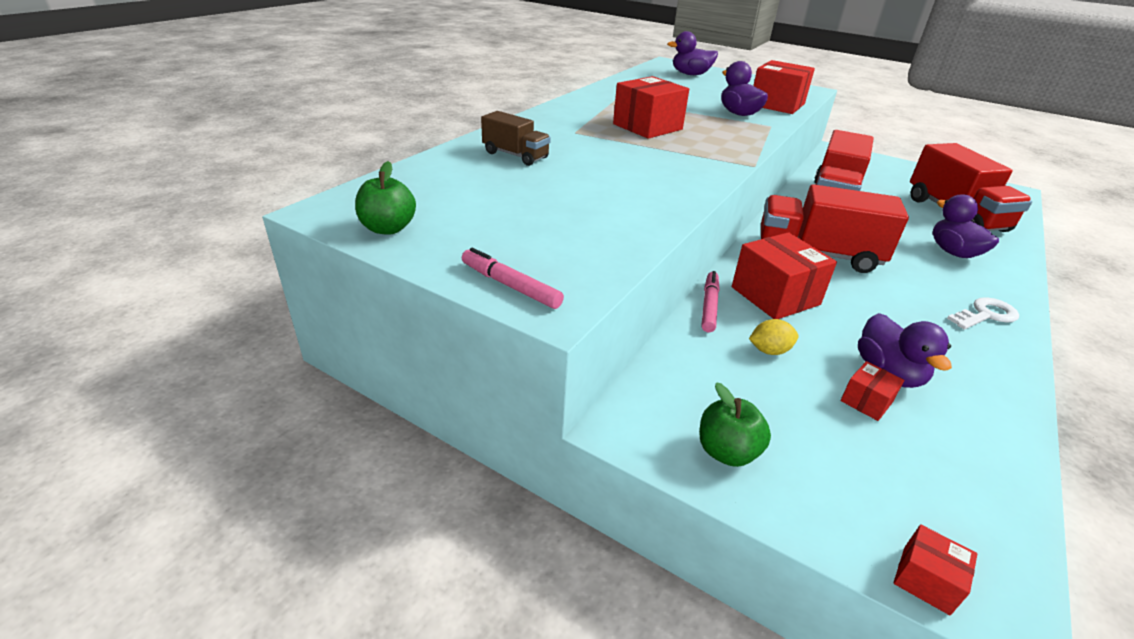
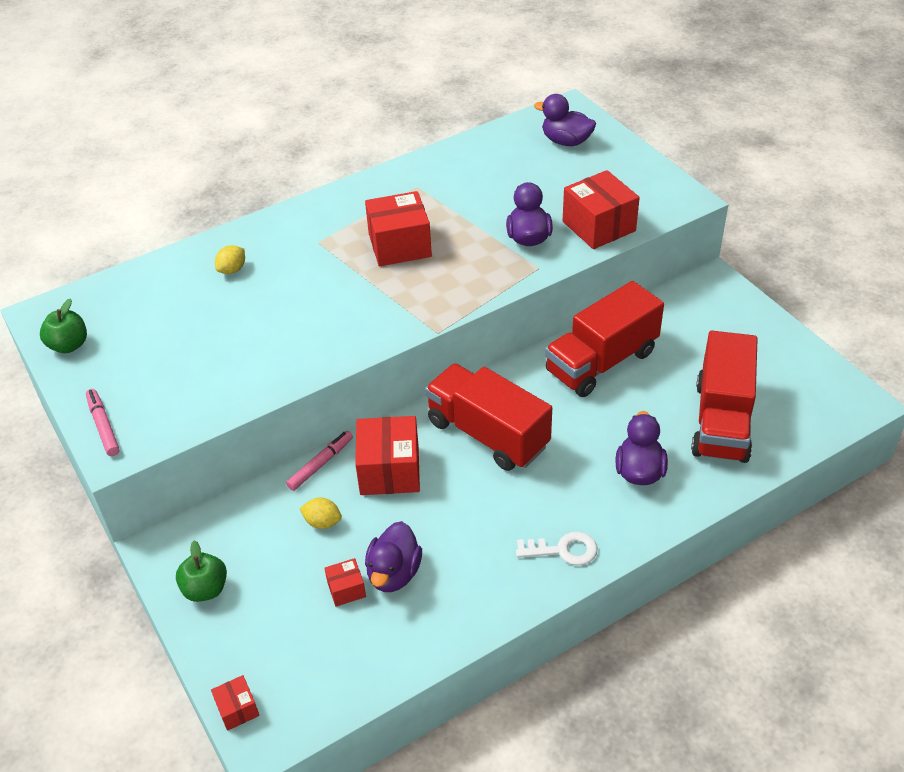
camera: 30 degrees right, 10 degrees up
(515, 155) = (232, 270): brown truck -> yellow lemon

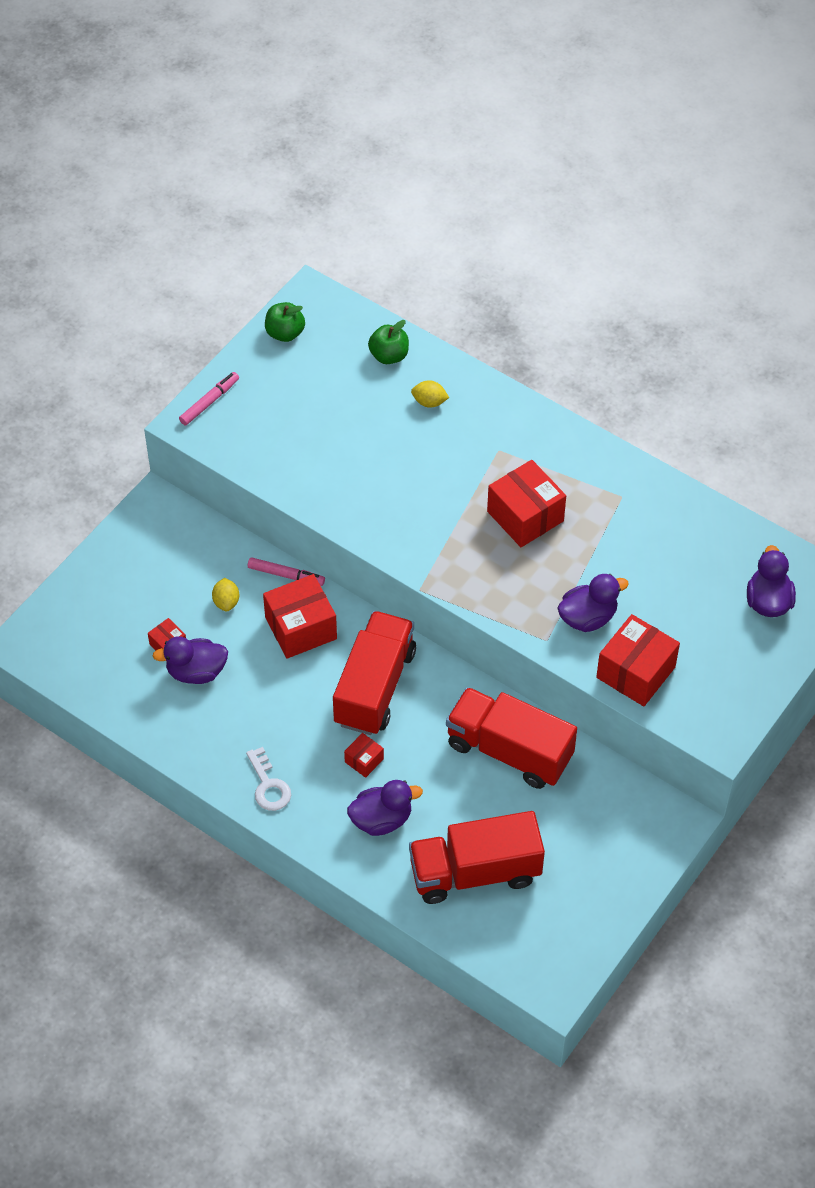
camera: 65 degrees right, 10 degrees up
(205, 589) = (131, 551): green apple -> green apple (389, 356)
(237, 709) = (39, 619): red box -> red box (364, 760)

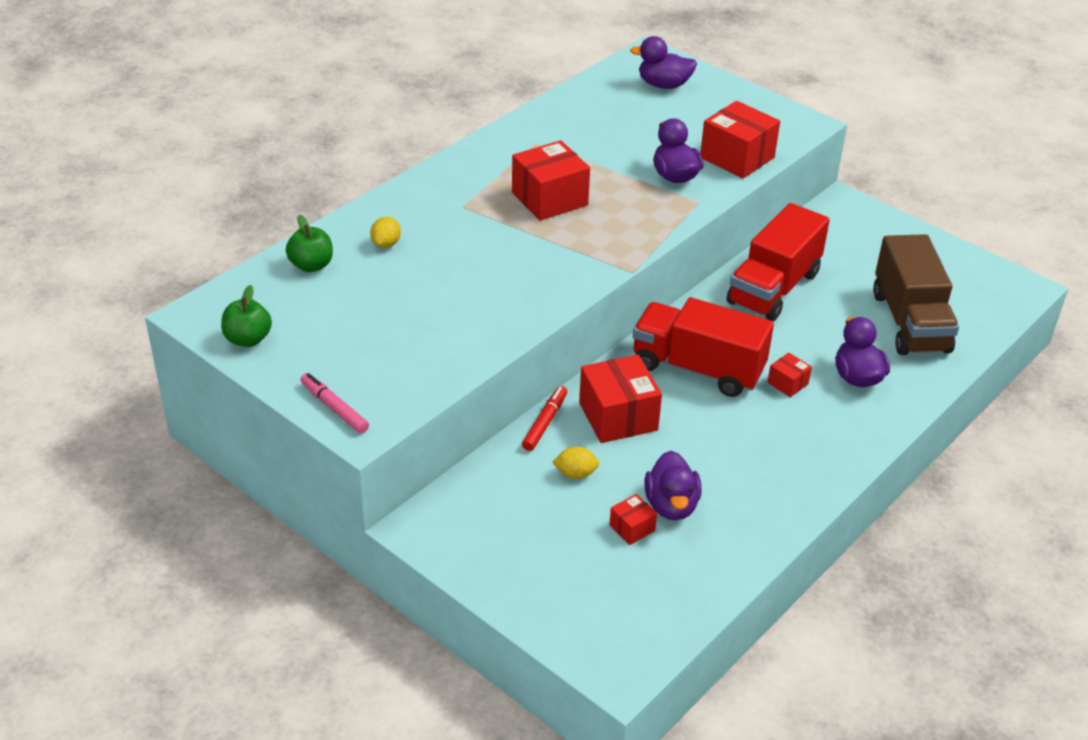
camera: 85 degrees left, 15 degrees down
(268, 785) = (821, 456): white key -> none
(286, 575) = (545, 423): pink marker -> red marker
(475, 872) = (910, 322): red truck -> brown truck

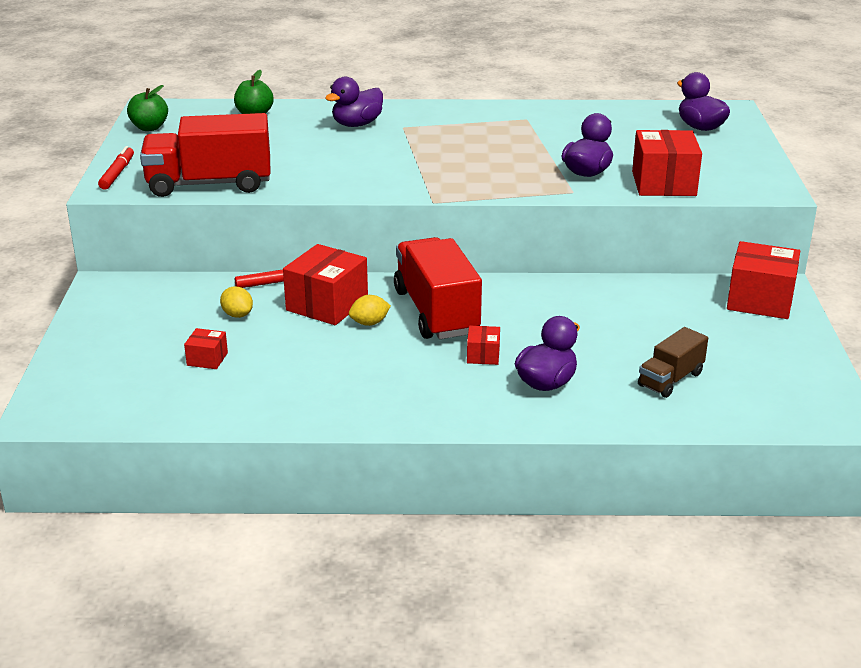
camera: 50 degrees right, 10 degrees down
(334, 408) = (117, 173): pink marker -> red marker
(386, 244) = (316, 123): yellow lemon -> yellow lemon (369, 323)
(549, 199) = (467, 146): red box -> red box (760, 300)
(671, 505) = (255, 364): purple duck -> purple duck (357, 124)
(774, 288) = (597, 303): red truck -> red truck (210, 184)
(910, 322) = (670, 379): brown truck -> brown truck, size x0.54

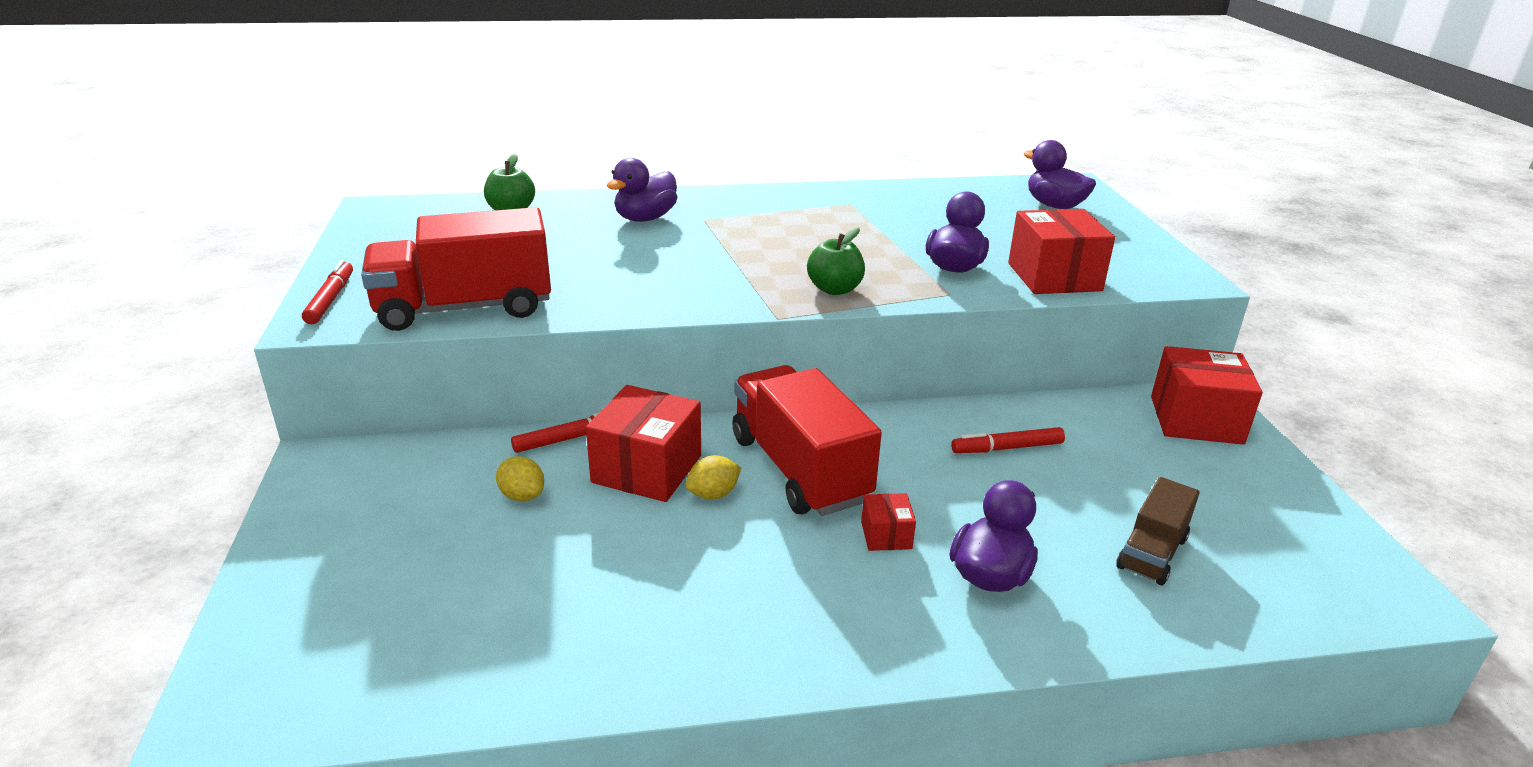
camera: 10 degrees left, 0 degrees up
(149, 128) = (373, 233): green apple -> green apple (835, 289)
(207, 359) = (487, 578): red box -> none
(598, 309) = (1007, 448): none -> red marker

